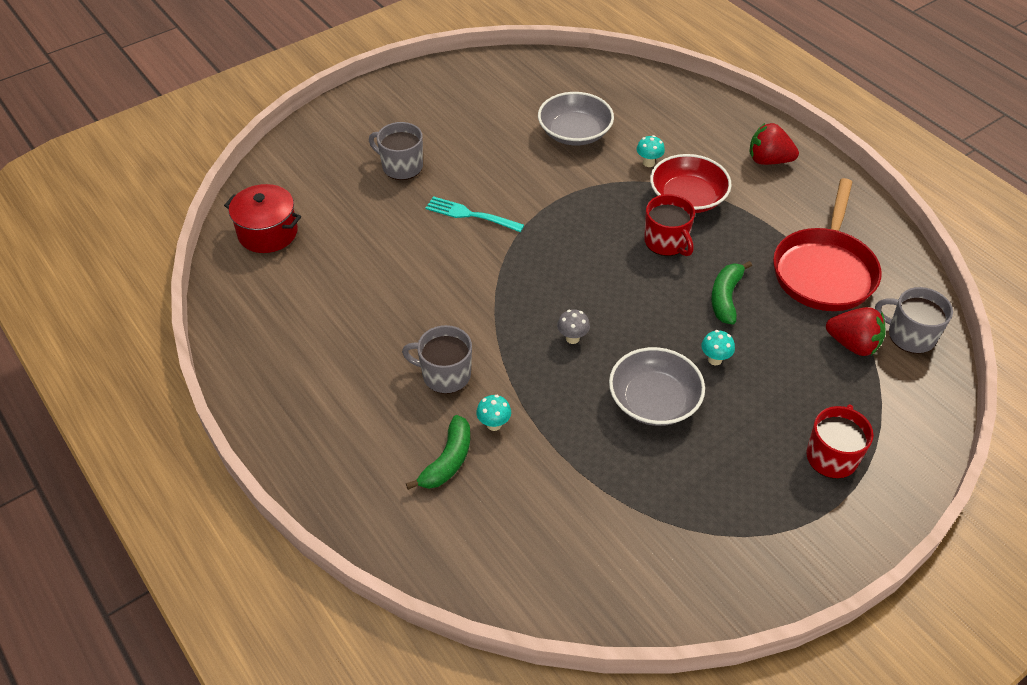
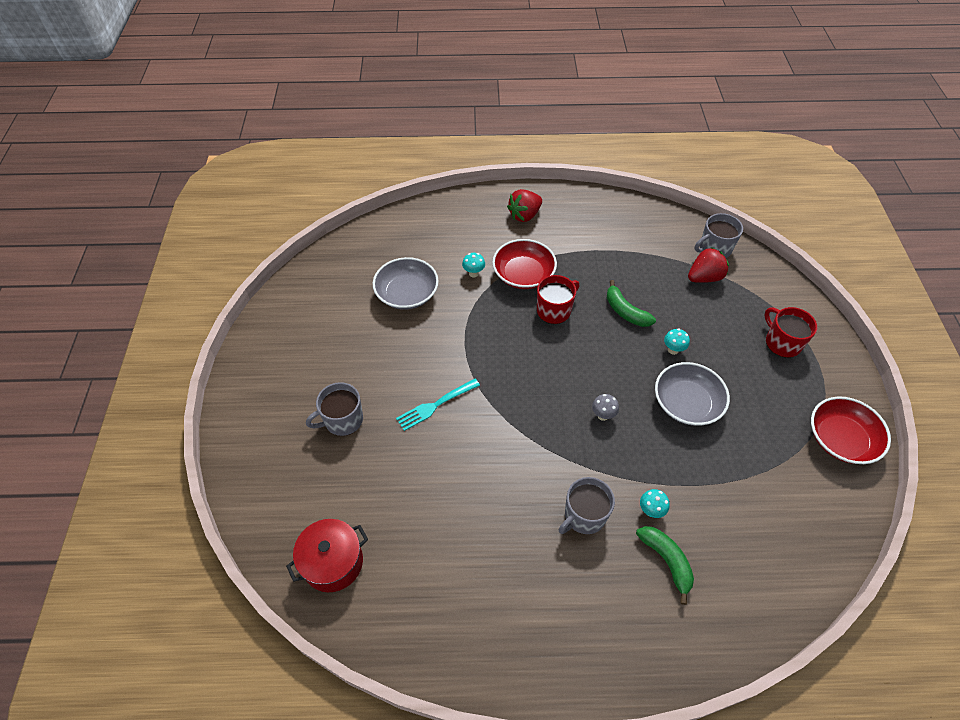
camera: 55 degrees left, 5 degrees up
(666, 242) = (554, 310): red mug -> red mug turned 45 degrees counterclockwise
(742, 566) = (841, 439): none -> red bowl
(824, 271) = (638, 251): red pan -> none

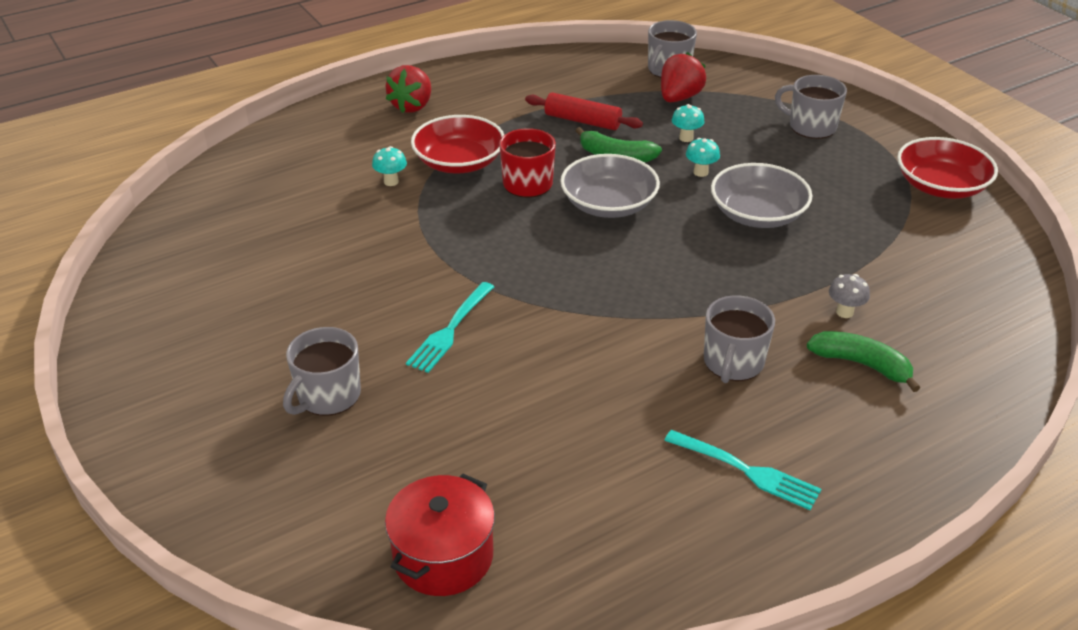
camera: 30 degrees left, 15 degrees down
(407, 294) = (313, 231): grey bowl -> grey bowl (608, 204)
(534, 600) = (745, 470): none -> turquoise fork
(603, 415) = (672, 260): grey mushroom -> grey mushroom (844, 312)
(624, 271) = (582, 121): none -> red rolling pin
(650, 511) = (804, 326): turquoise mushroom -> turquoise mushroom (686, 138)
(782, 342) = (811, 126): red mug -> grey mug

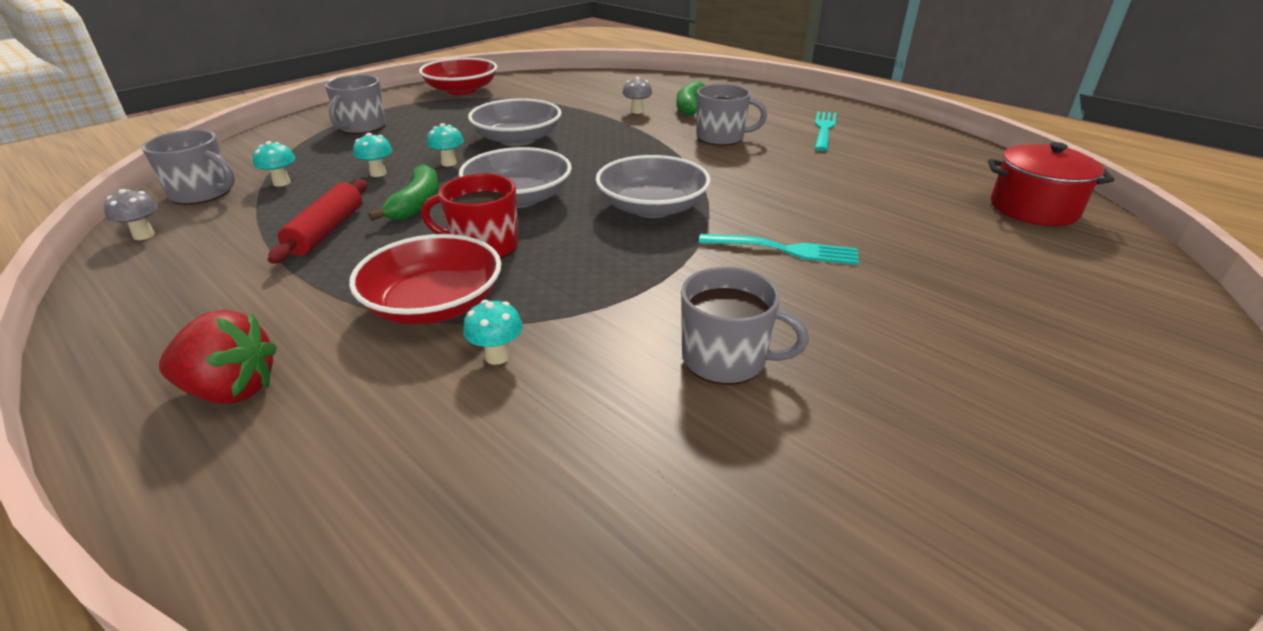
camera: 105 degrees left, 5 degrees down
(328, 396) = (952, 301): grey mug -> grey mug (726, 359)
(561, 273) = (652, 207): none -> grey bowl
(604, 59) = (144, 235): none -> grey mushroom
(679, 98) = (281, 183): red strawberry -> turquoise mushroom

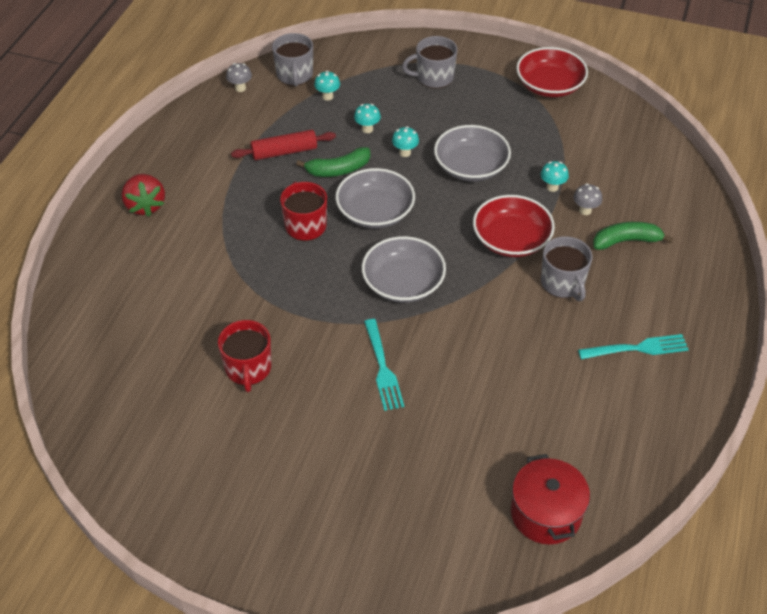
camera: 65 degrees right, 15 degrees up
(434, 305) = (238, 235): red bowl -> red bowl (511, 239)
(497, 356) = (208, 280): turquoise mushroom -> turquoise mushroom (552, 187)
(726, 359) = (248, 369): grey mug -> red mug

